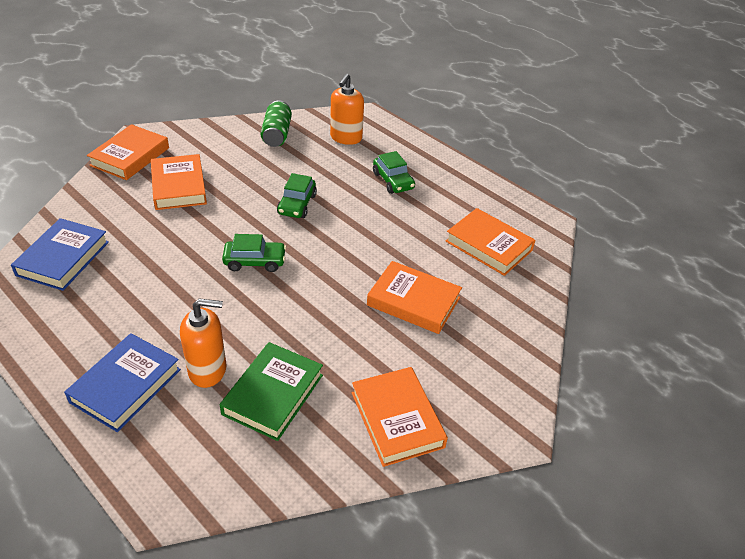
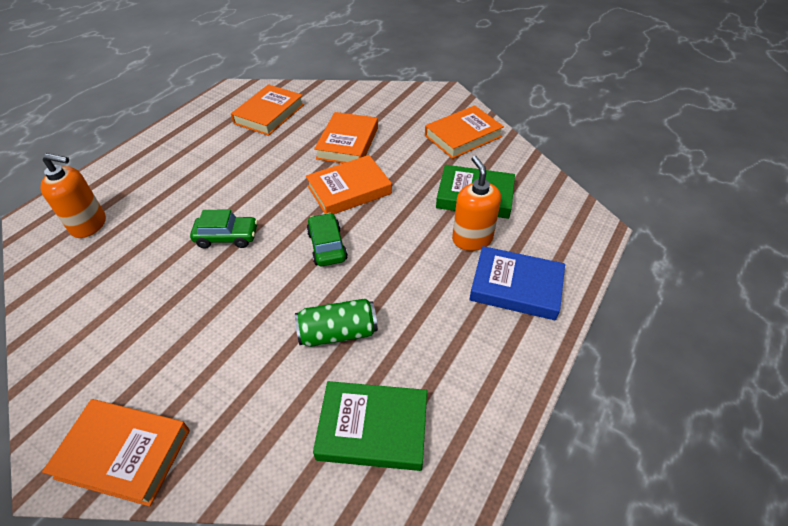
camera: 100 degrees left, 5 degrees up
(63, 258) = (373, 428): blue book -> green book
(179, 186) = (201, 358): orange book -> orange book (349, 190)
(277, 134) = (73, 290): green can -> green can (338, 333)
(393, 181) = (178, 176): green car -> none

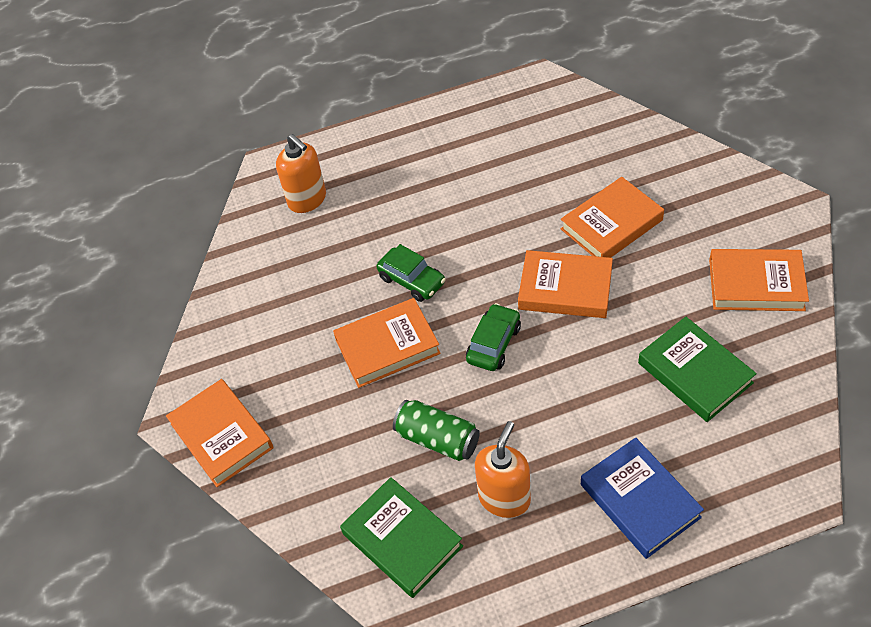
camera: 45 degrees right, 5 degrees up
(269, 114) = (556, 139): orange book -> orange book (387, 346)
(472, 239) = (643, 422): orange soap dispenser -> orange soap dispenser (504, 498)

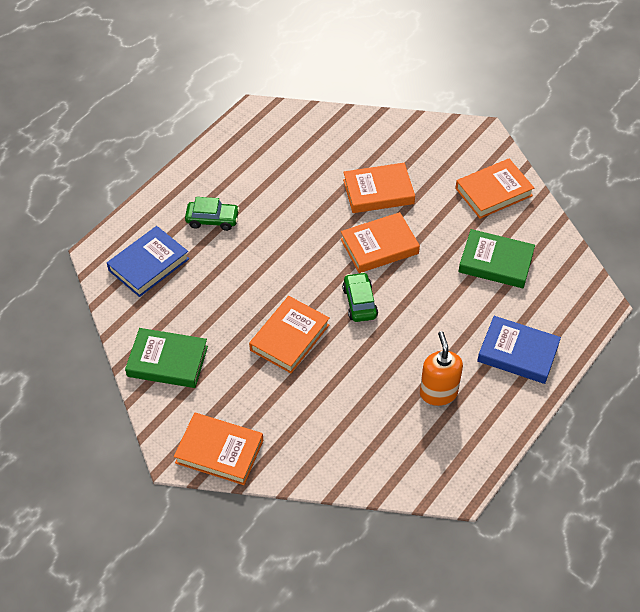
camera: 40 degrees left, 0 degrees up
(307, 200) = (148, 264): orange soap dispenser -> blue book
(402, 540) = (394, 450): green book -> green book (167, 361)
(412, 280) = (272, 286): green car -> green car (212, 220)
(437, 439) = (369, 379): green can -> none
(611, 224) = (378, 192): orange book -> orange book turned 60 degrees clockwise

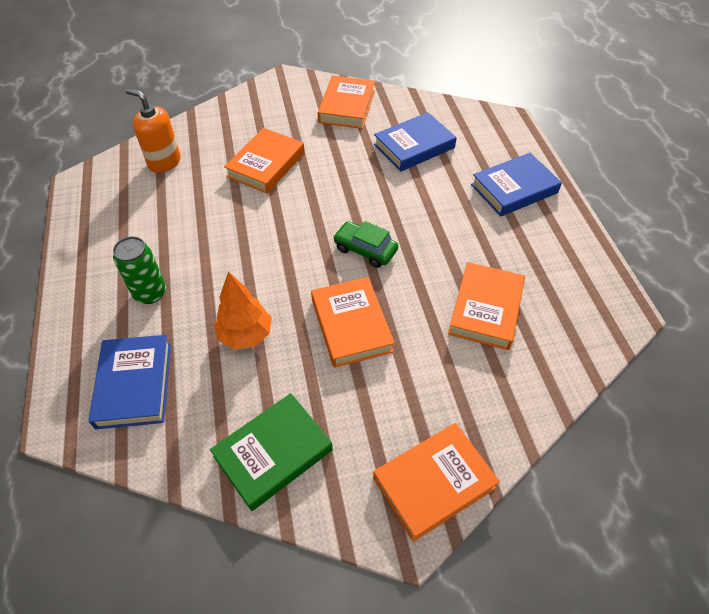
camera: 50 degrees left, 0 degrees up
(212, 220) = (150, 293): green car -> green can
(230, 290) = (246, 335): none -> orange tree
(379, 246) = (321, 199): orange book -> orange book (485, 309)
(438, 393) = (511, 260): orange soap dispenser -> orange soap dispenser (164, 162)
(495, 262) = (414, 146): green book -> blue book

